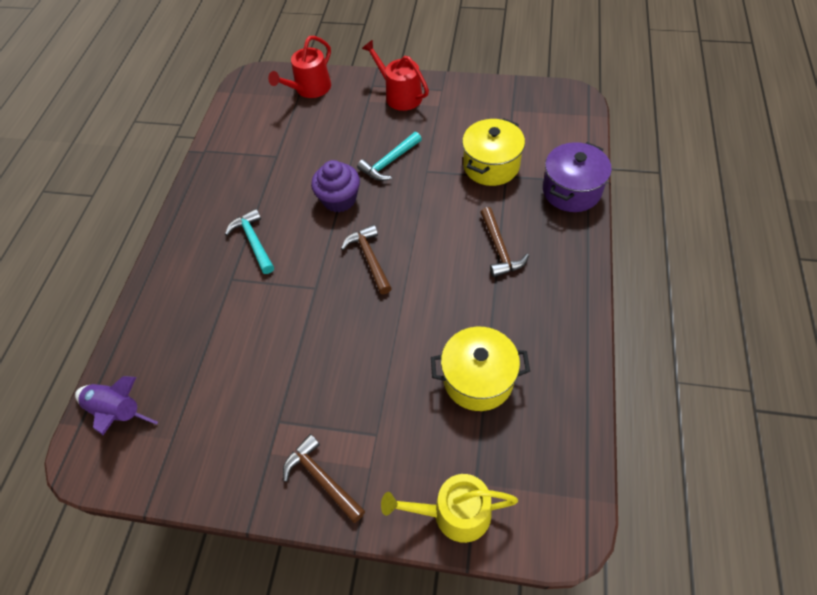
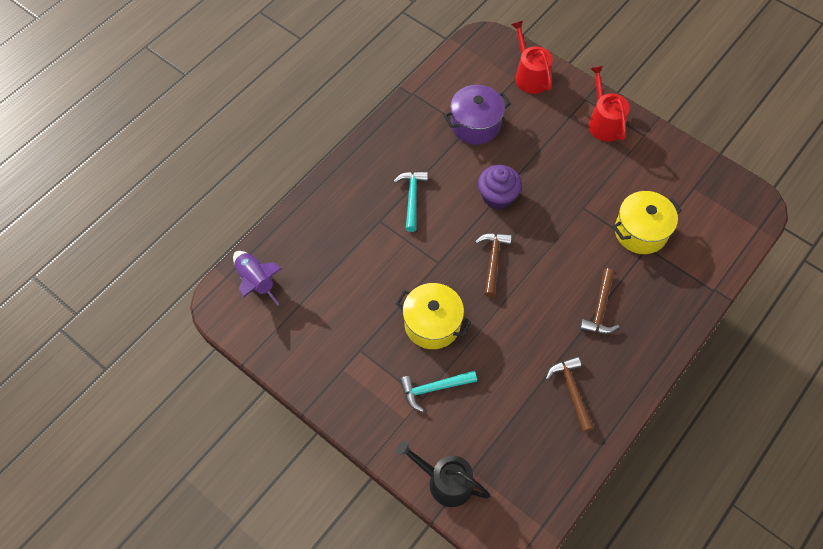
camera: 25 degrees right, 5 degrees up
(310, 89) = (530, 76): red watering can -> red watering can turned 90 degrees clockwise
(321, 478) = (369, 407): brown hammer -> brown hammer (571, 391)
(389, 162) = (557, 183): turquoise hammer -> turquoise hammer (433, 388)
(454, 513) = (445, 482): yellow watering can -> black watering can
(478, 379) = (518, 401): yellow pot -> yellow pot (432, 324)
(571, 190) = (694, 290): purple pot -> purple pot (475, 125)

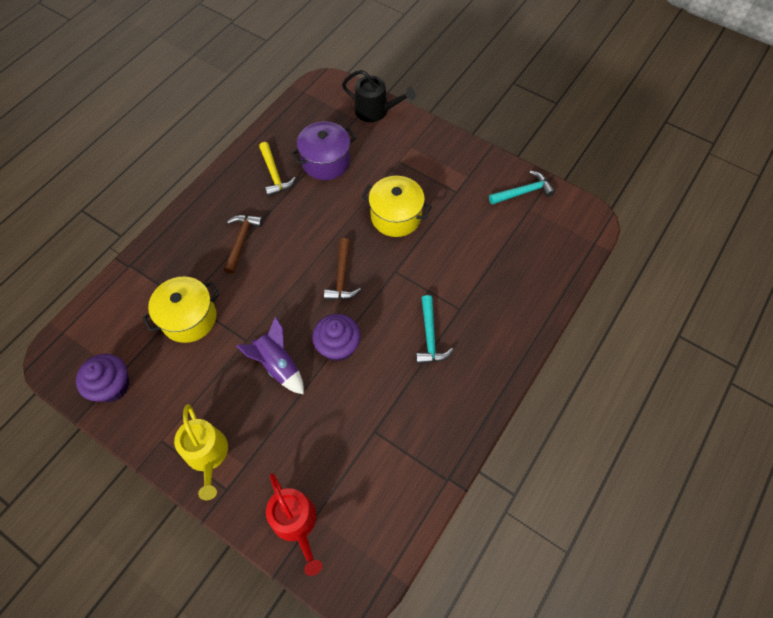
camera: 175 degrees right, 0 degrees up
(256, 281) = (565, 240): purple rocket -> purple rocket (278, 365)
(433, 388) = (390, 168): turquoise hammer -> turquoise hammer (523, 192)
(475, 125) = (365, 437): purple pot -> purple pot (326, 162)
(571, 391) = (274, 175): brown hammer -> yellow hammer
(604, 122) = (207, 455): red watering can -> yellow watering can
(697, 178) = (112, 386): none -> purple cupcake

